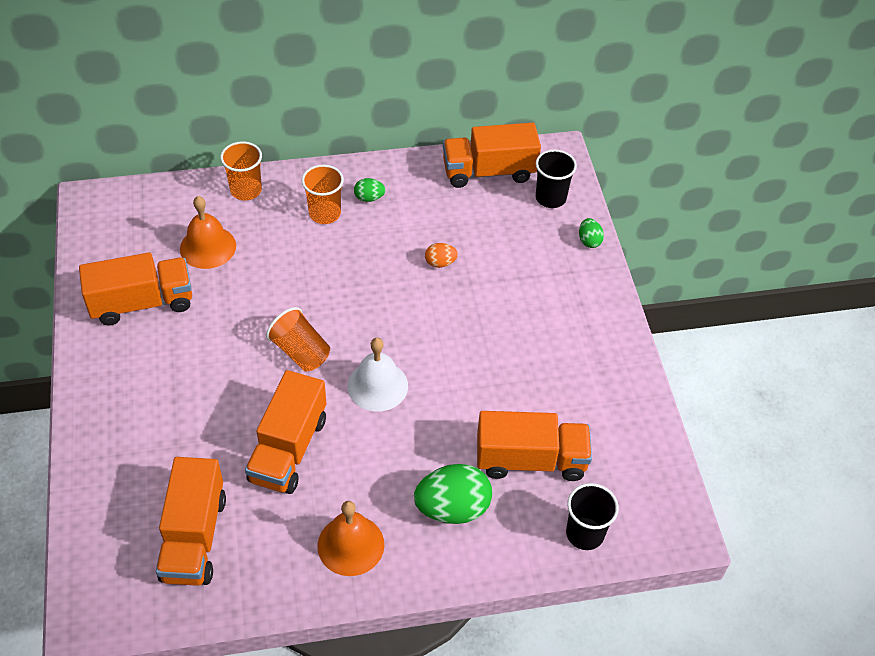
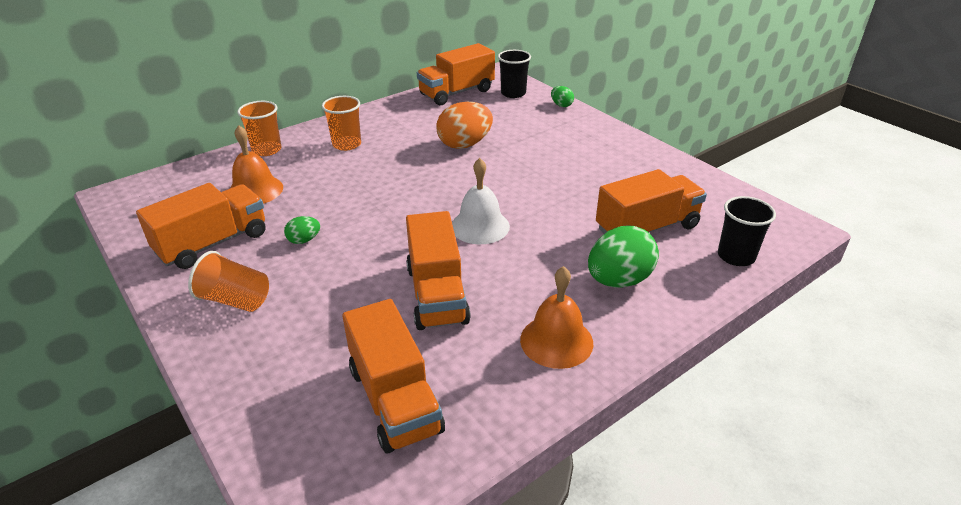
camera: 25 degrees left, 15 degrees down
(300, 352) = (393, 227): orange cup -> orange cup (235, 300)
(369, 198) = (377, 127): green egg -> green egg (304, 240)
(440, 263) = (465, 144): orange egg -> orange egg, size x2.04

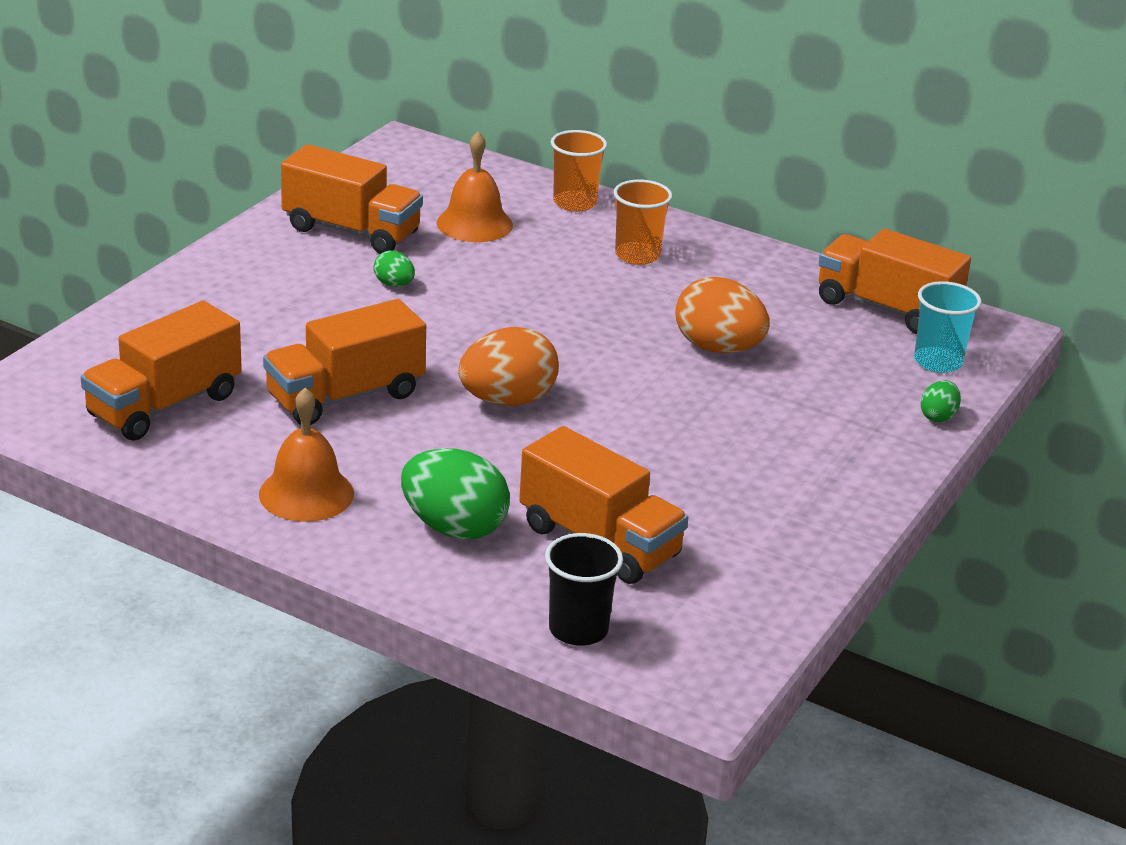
camera: 65 degrees right, 5 degrees down
(235, 300) = (264, 274): orange cup -> none
(480, 226) = (507, 400): white bell -> orange egg
(513, 93) = (938, 362): black cup -> turquoise cup

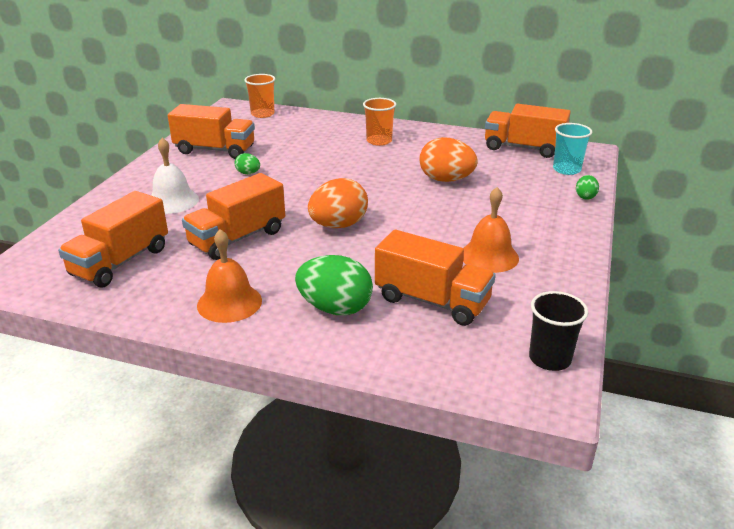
camera: 10 degrees left, 0 degrees up
(261, 316) = (172, 201): none -> white bell
(474, 224) = (283, 138): orange bell -> orange bell (489, 256)
(574, 203) = (334, 121): orange cup -> orange cup (262, 114)
(578, 629) = (446, 364): black cup -> black cup (549, 359)

